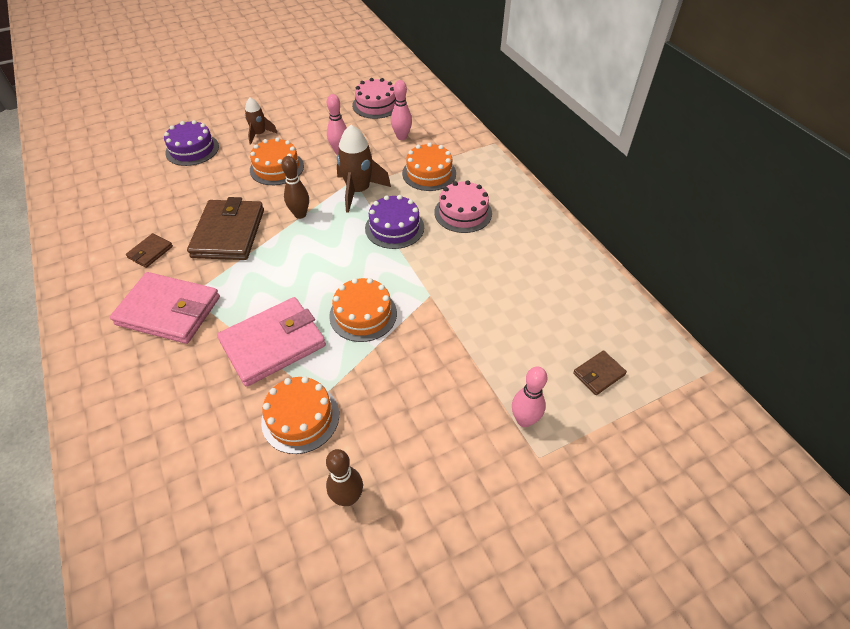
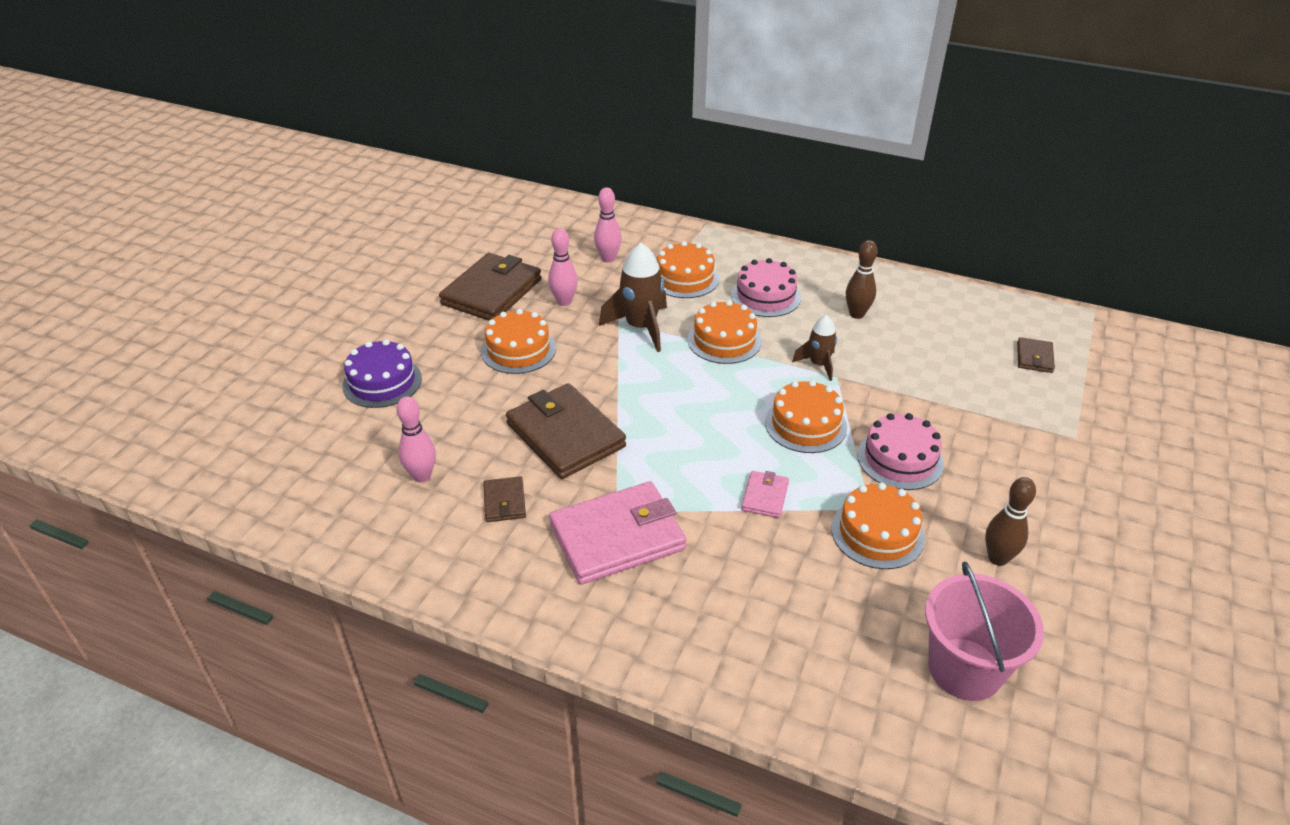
camera: 40 degrees left, 10 degrees down
(217, 551) = (964, 669): none -> pink bucket
(259, 134) = (443, 328): brown rocket -> brown rocket (818, 364)
(273, 344) = (765, 496): pink wallet -> pink wallet, size x0.47
(300, 214) = (614, 378): brown bowling pin -> brown bowling pin (857, 314)
(311, 126) = (492, 292): none -> brown wallet
(376, 105) = (533, 240): pink cake -> pink cake (900, 459)
(394, 227) = (724, 340): purple cake -> orange cake
(524, 420) = (1033, 420): pink bowling pin -> pink bowling pin (422, 476)

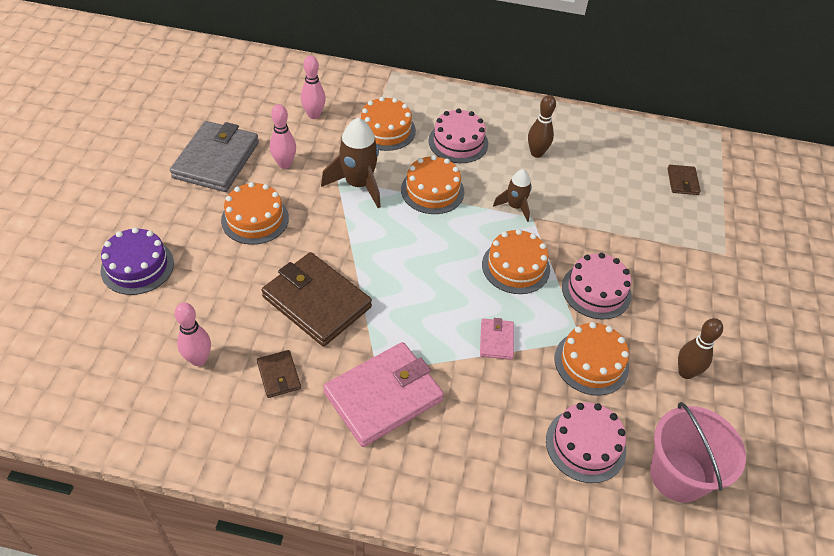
camera: 15 degrees left, 10 degrees up
(492, 292) = (216, 160): brown wallet -> grey wallet
(851, 619) = (585, 445): none -> pink cake

